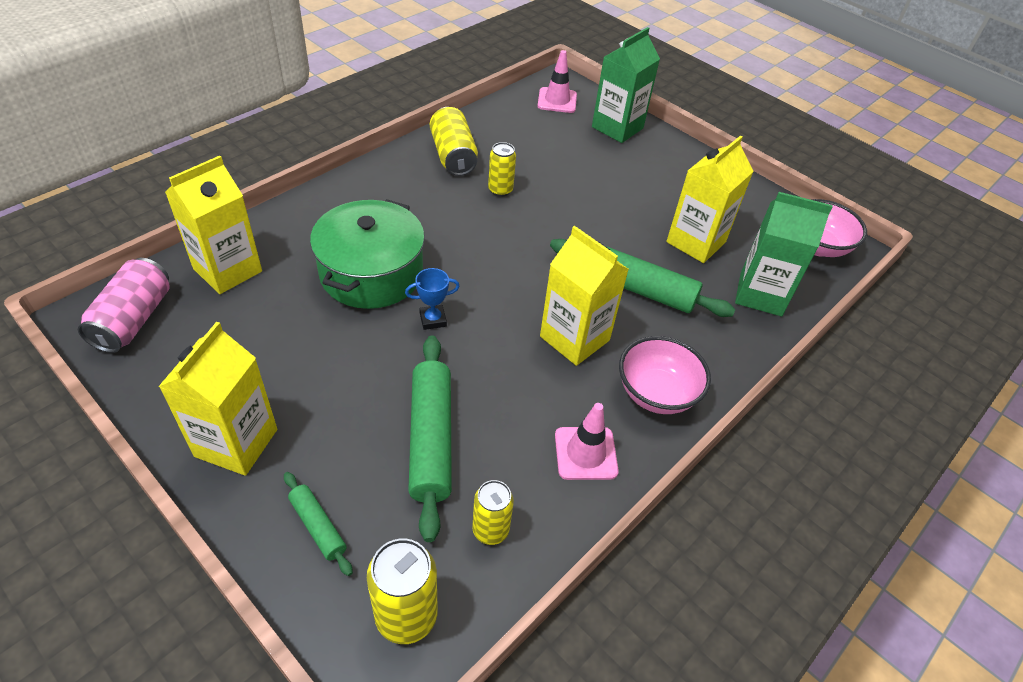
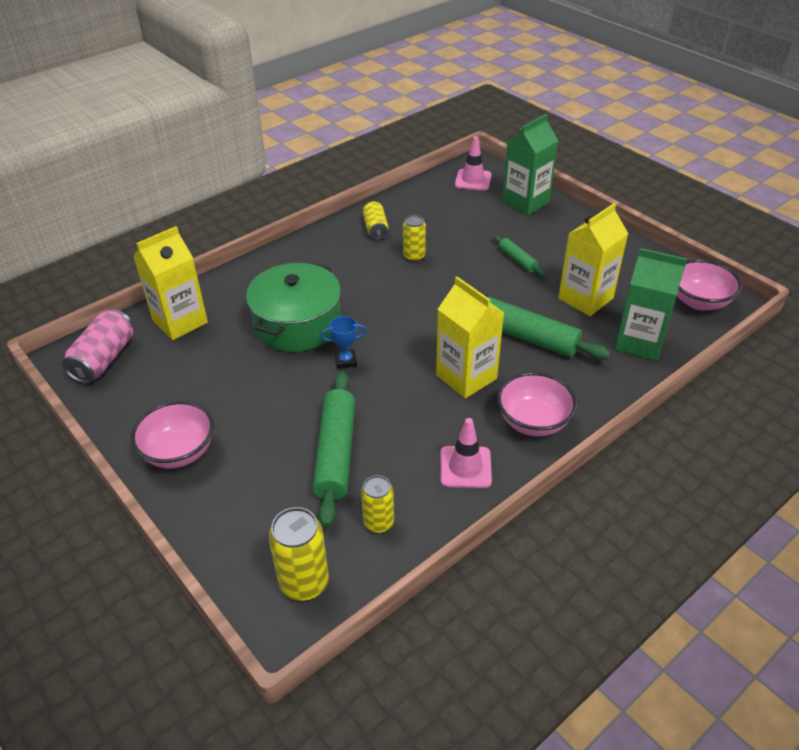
camera: 10 degrees right, 5 degrees down
(236, 443) = (179, 452): yellow carton -> pink bowl
(318, 526) = (239, 515): green rolling pin -> green rolling pin (517, 260)
(453, 155) = (375, 228): yellow can -> yellow can, size x0.65

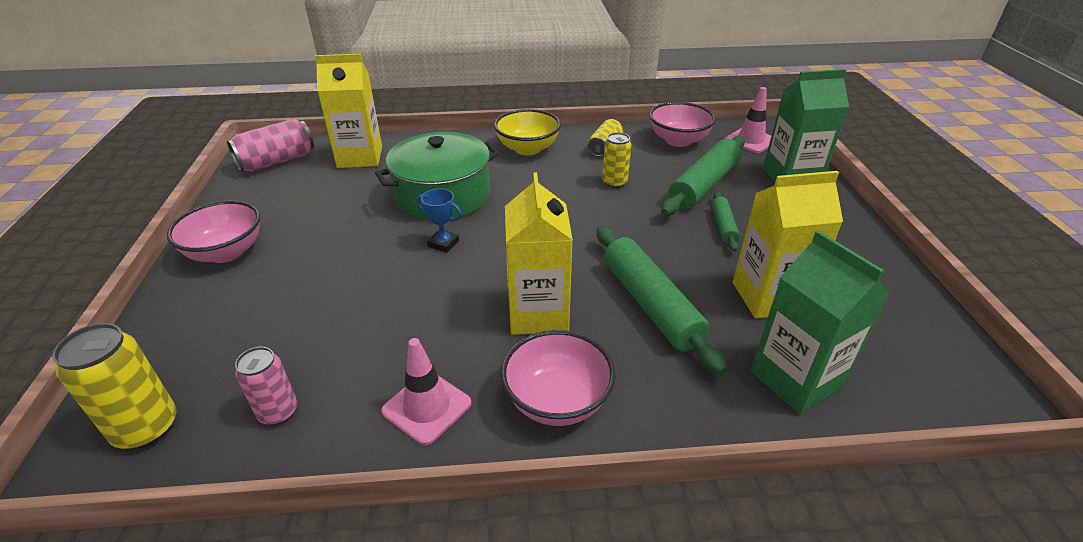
camera: 35 degrees right, 5 degrees down
(316, 254) = (527, 149): none -> yellow bowl
(336, 453) = (331, 320): green rolling pin -> green rolling pin (704, 185)
(378, 523) = (278, 412): yellow can -> pink can
(699, 301) = (939, 371): pink bowl -> pink bowl (678, 140)

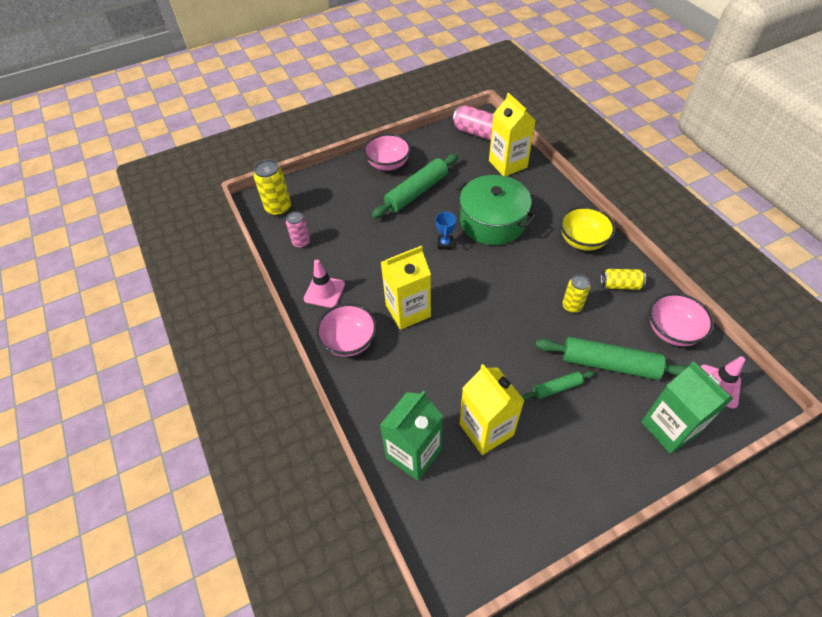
camera: 70 degrees right, 15 degrees up
(651, 304) = (443, 363): green rolling pin -> green rolling pin (416, 192)

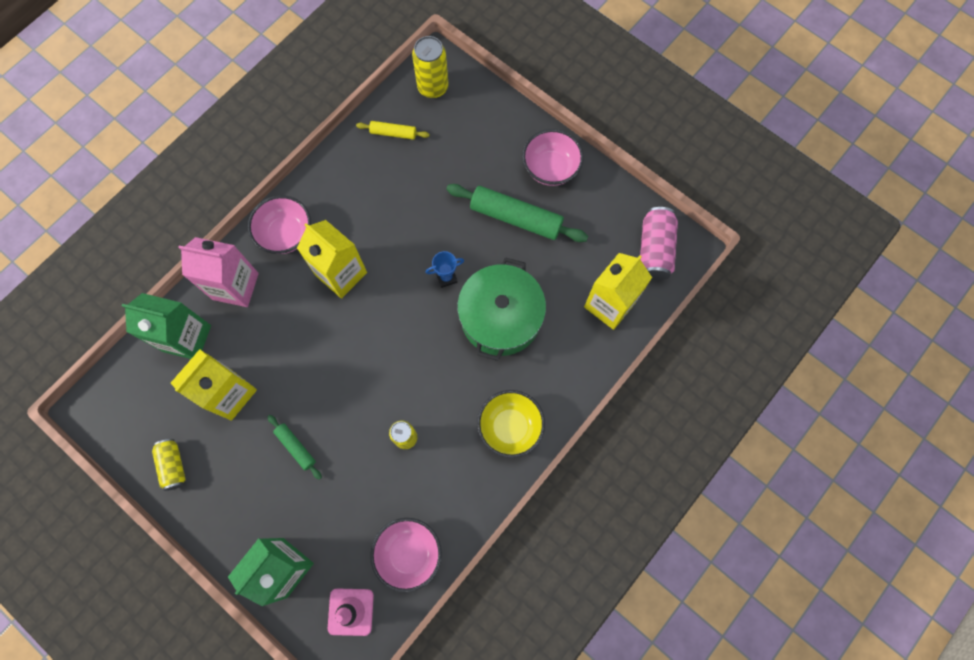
camera: 65 degrees right, 20 degrees up
(301, 242) = (393, 133): pink can -> yellow rolling pin
(324, 292) = (337, 185): pink traffic cone -> none
(379, 395) = (235, 286): none -> pink carton
(609, 364) = (342, 493): green rolling pin -> none
(620, 285) = (455, 484): yellow can -> yellow can (173, 465)

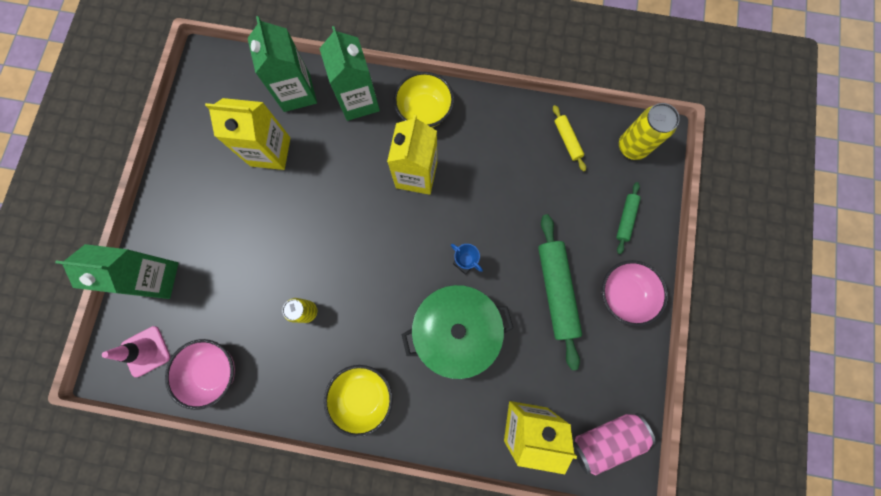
camera: 60 degrees right, 5 degrees up
(173, 465) = (194, 146): yellow can -> none
(235, 286) = (358, 101): pink carton -> green carton
(286, 234) = (424, 111): pink bowl -> yellow bowl
(296, 447) = (254, 228): green rolling pin -> green rolling pin (625, 219)

